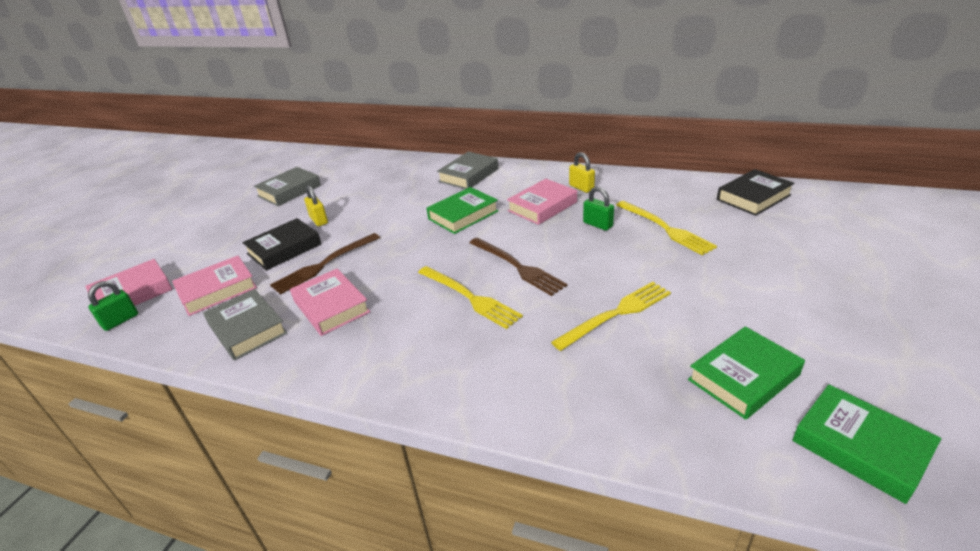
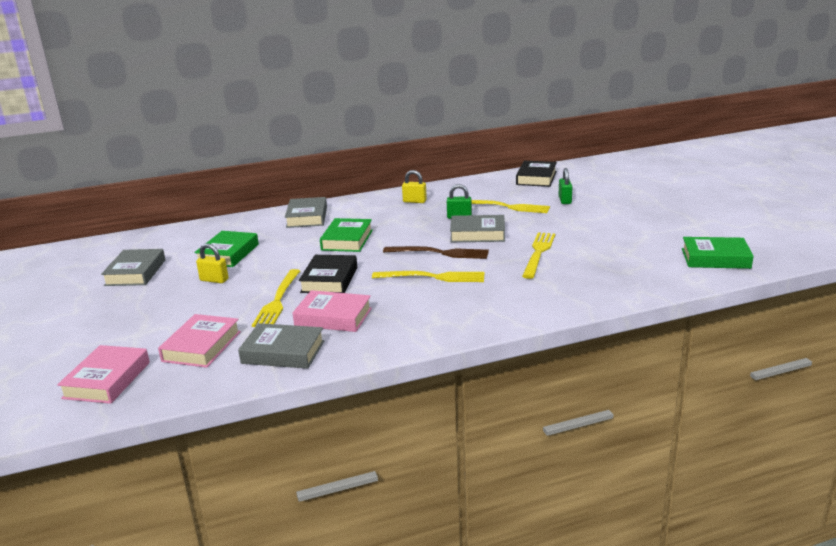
camera: 40 degrees left, 10 degrees down
(120, 321) = (135, 396): green padlock -> green padlock (565, 200)
(284, 249) = (217, 305): black book -> black book (329, 280)
(324, 264) = (278, 300): brown fork -> yellow fork
(542, 206) = (403, 219): pink book -> none
(586, 256) = (477, 234): none -> grey book
(743, 377) = (639, 254): green book -> green book (228, 254)

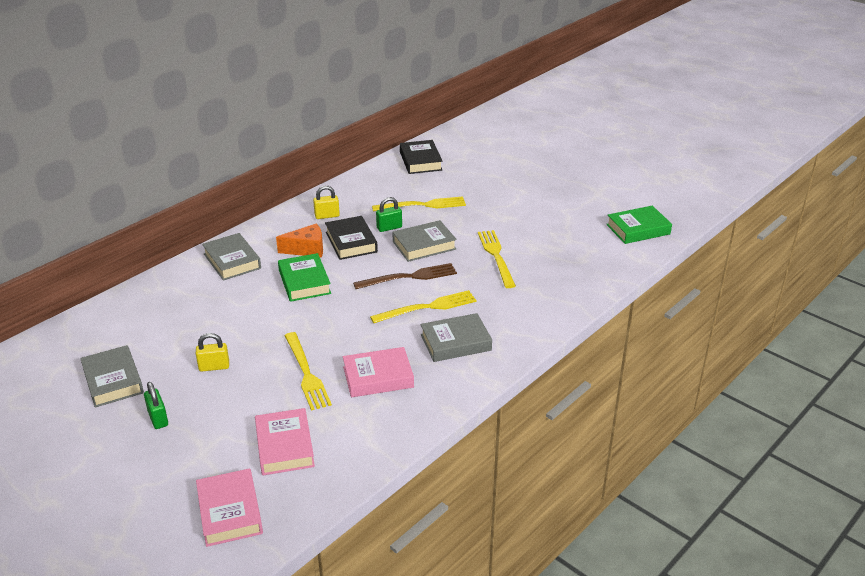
camera: 30 degrees left, 10 degrees up
(228, 254) = (194, 330): green book -> none
(283, 352) = (369, 428): grey book -> grey book (455, 342)
(329, 280) = (333, 335): black book -> black book (351, 242)
(373, 220) = (307, 249): none -> orange cheese
(565, 200) = (469, 186): green padlock -> green padlock (158, 418)

